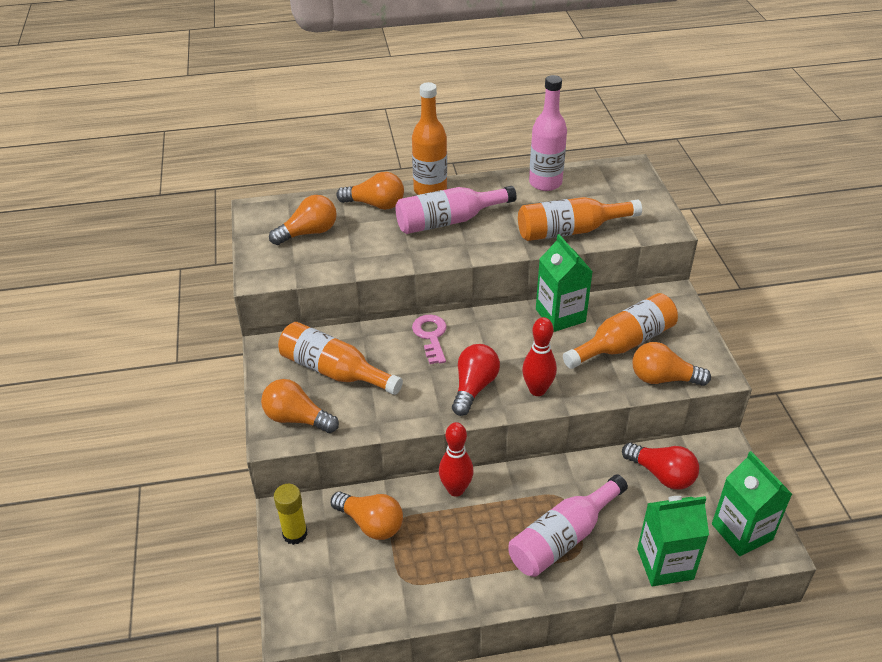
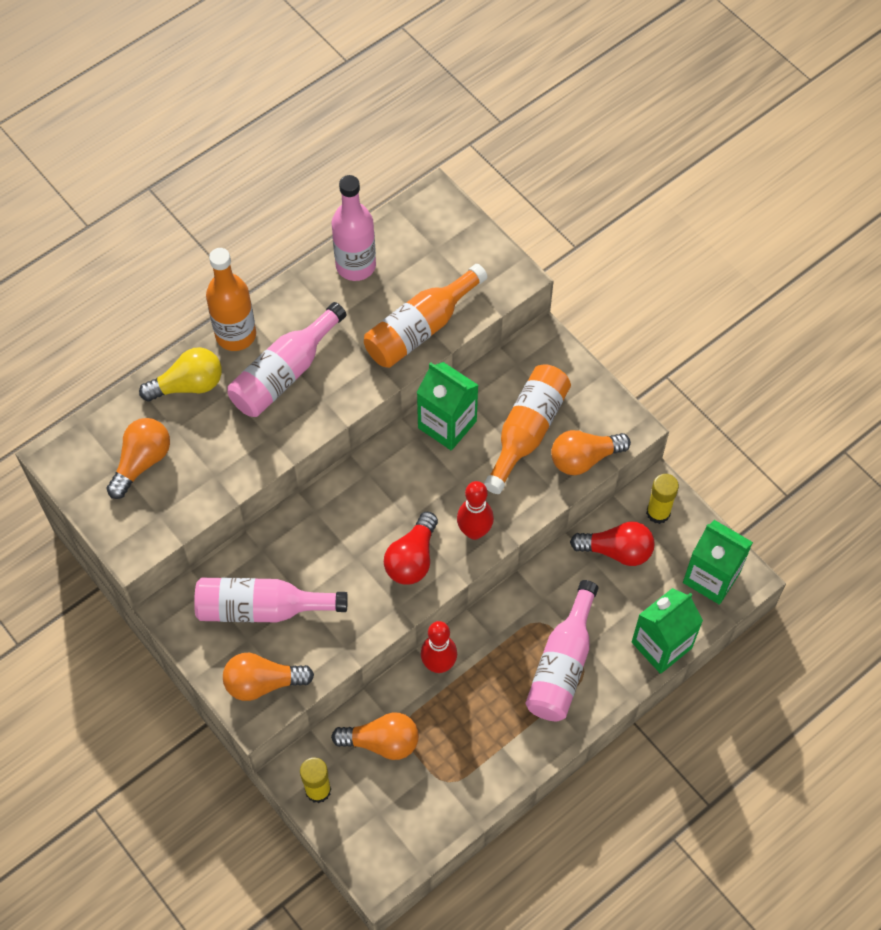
camera: 30 degrees left, 20 degrees up
(334, 371) = (261, 608): orange bottle -> pink bottle
(375, 204) = (188, 385): orange light bulb -> yellow light bulb
(431, 336) = (332, 515): pink key -> none
(474, 387) = (412, 558): red light bulb -> red light bulb turned 150 degrees counterclockwise
(715, 463) = (658, 512): none -> yellow glue stick

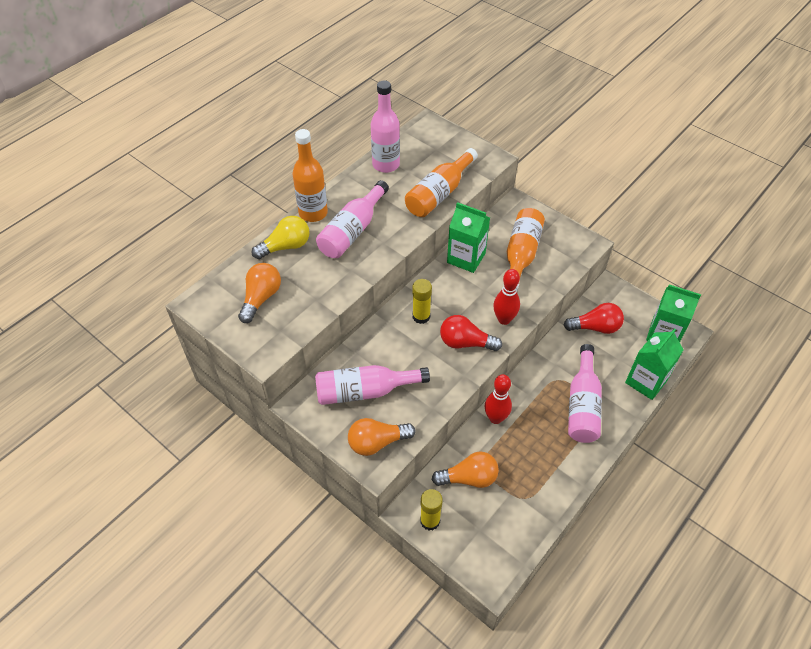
camera: 10 degrees left, 10 degrees down
(412, 558) = (465, 343): red light bulb -> red light bulb turned 90 degrees clockwise
(584, 458) = (564, 265): orange light bulb -> none
(658, 512) = (614, 300): yellow glue stick -> yellow glue stick (421, 316)

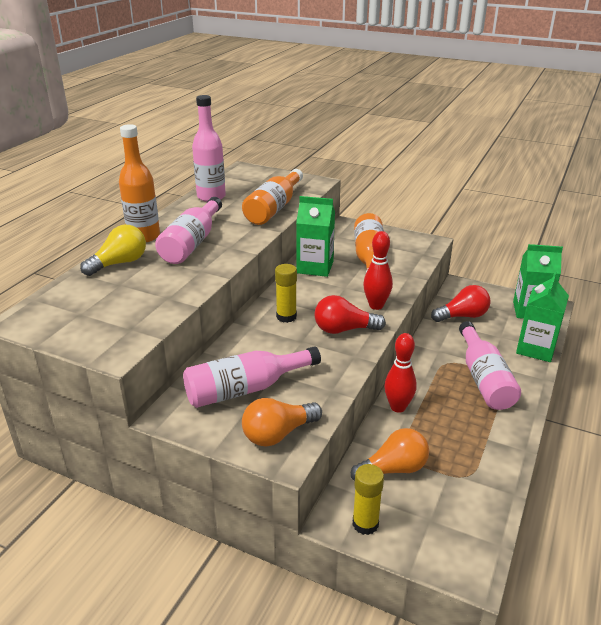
camera: 15 degrees left, 20 degrees down
(261, 298) = (100, 306): orange light bulb -> none

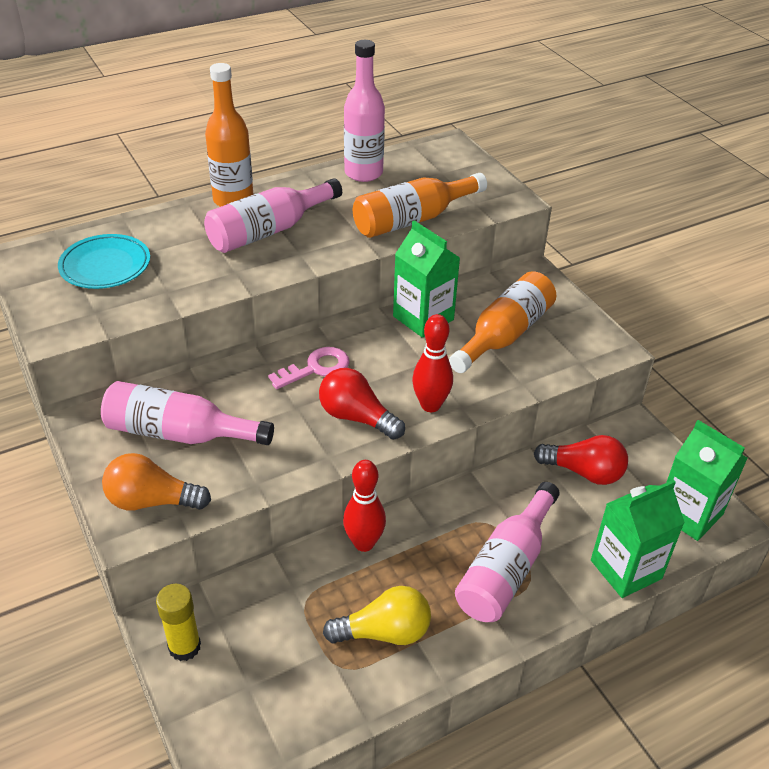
camera: 35 degrees right, 10 degrees up
(100, 301) = (105, 266): none -> turquoise plate
(119, 263) = (173, 226): yellow light bulb -> yellow light bulb (384, 632)
(286, 316) = (316, 368): yellow glue stick -> pink key
(393, 469) = (276, 609): orange light bulb -> none

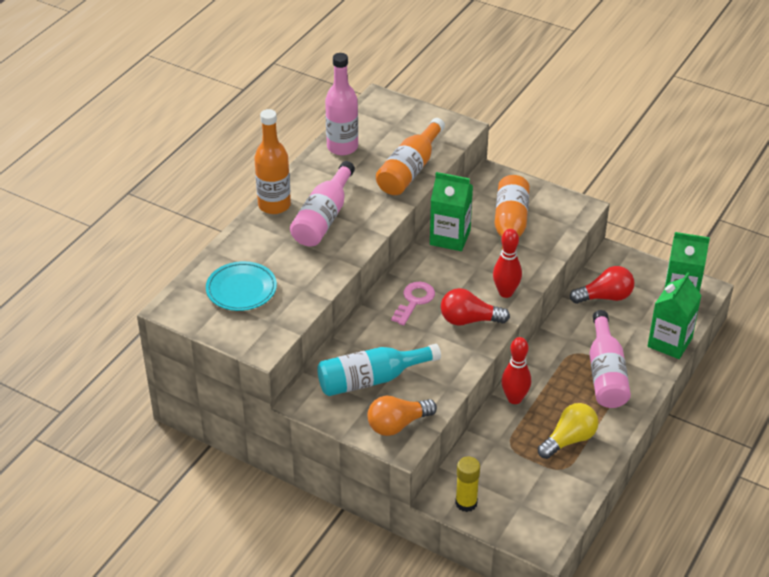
camera: 30 degrees left, 0 degrees up
(179, 433) = (371, 379): pink bottle -> turquoise bottle

